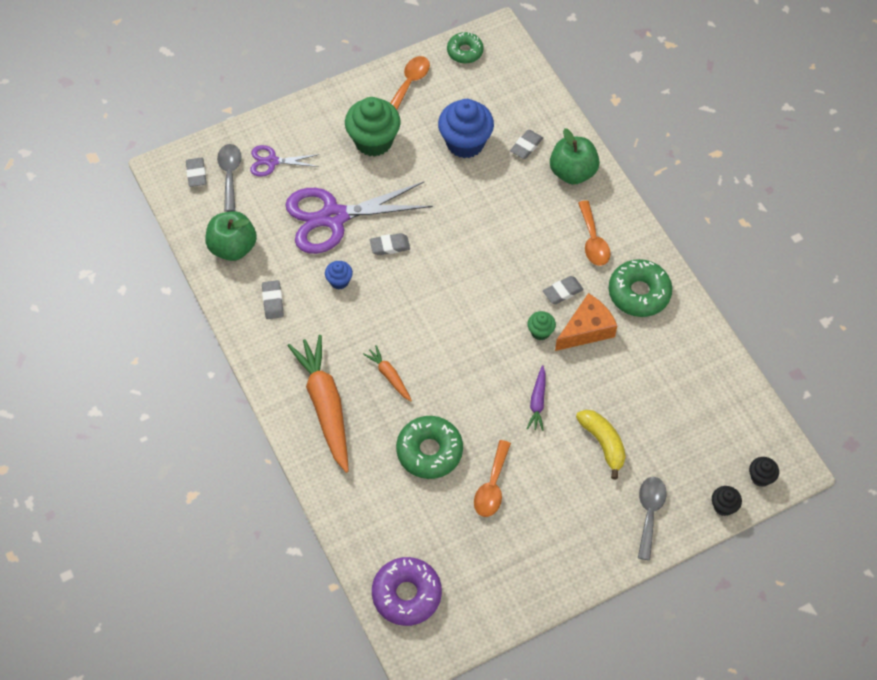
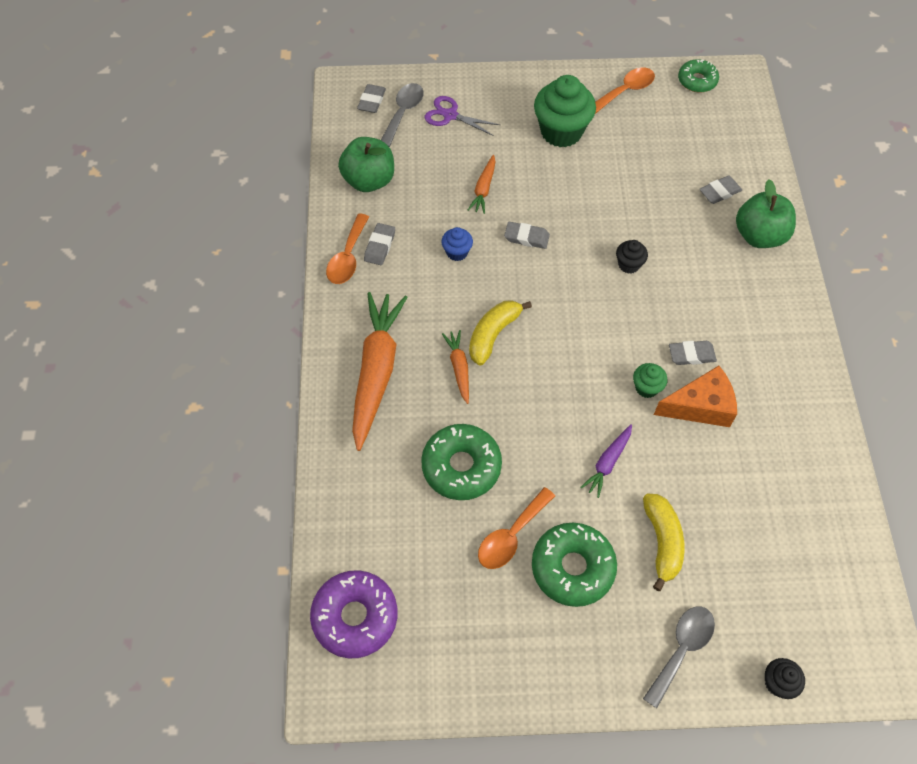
camera: 25 degrees right, 0 degrees up
(333, 217) = (483, 189): purple scissors -> orange carrot
(403, 338) = (493, 334): none -> yellow banana
(465, 143) = (655, 166): blue cupcake -> none
(593, 241) = (750, 314): orange spoon -> orange spoon (348, 257)
(639, 293) = (779, 390): green donut -> green donut (572, 568)
(760, 477) = (840, 667): black cupcake -> black cupcake (629, 265)

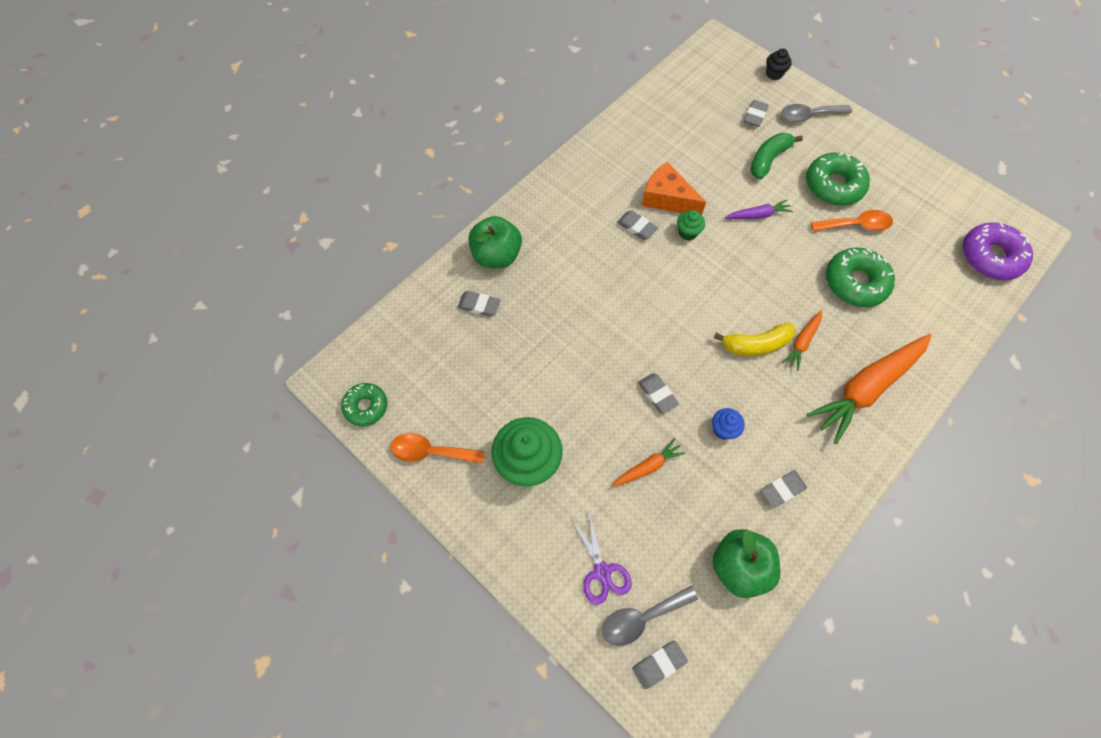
camera: 135 degrees left, 5 degrees up
(348, 257) = (818, 503): orange spoon -> none
(629, 265) = (607, 311): black cupcake -> none
(662, 542) = (768, 159): yellow banana -> green banana
(732, 592) = (755, 115): none -> grey eraser

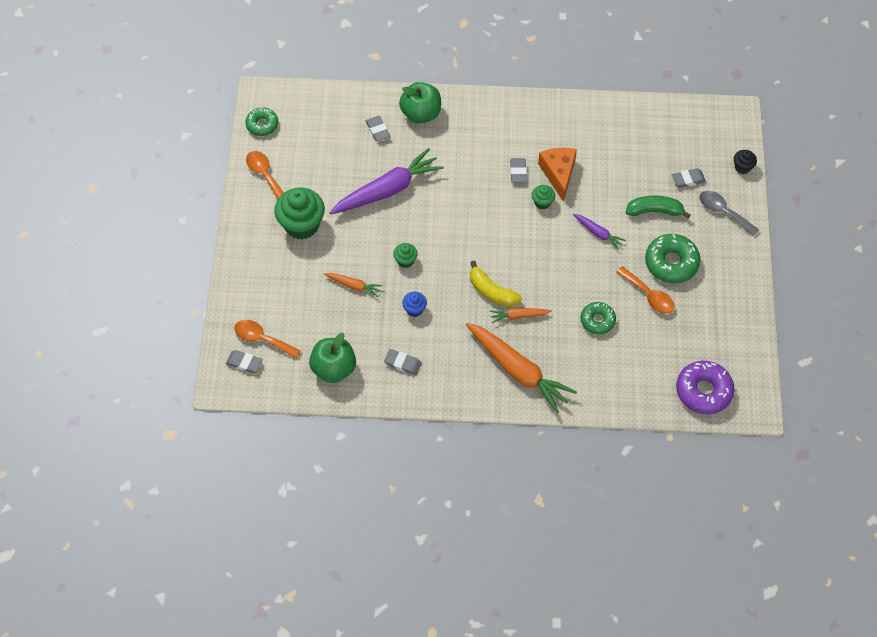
camera: 50 degrees right, 5 degrees down
(558, 348) = (387, 190): none -> purple carrot
(602, 571) = (271, 303): purple scissors -> none
(641, 618) = (262, 339): grey spoon -> orange spoon
(657, 394) = (405, 261): grey eraser -> green cupcake
(855, 282) = (597, 320): green donut -> green donut, size x0.63
(866, 388) = (518, 370): orange carrot -> orange carrot turned 150 degrees counterclockwise

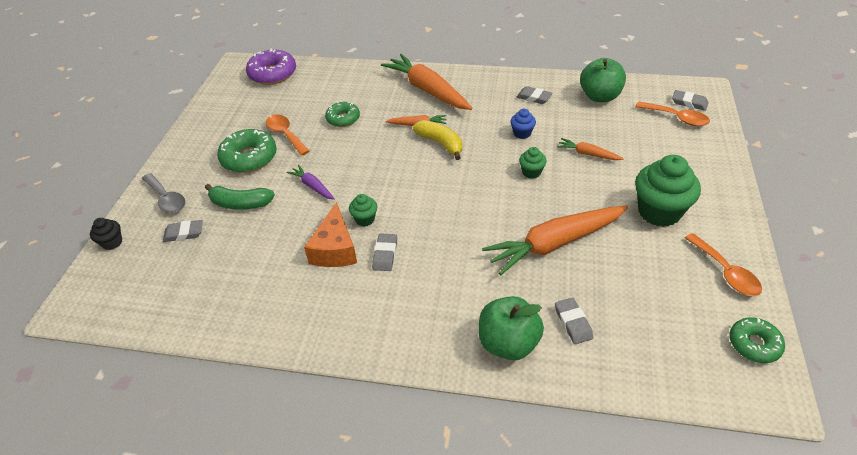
camera: 170 degrees left, 15 degrees down
(387, 190) = (554, 244): purple carrot -> orange carrot

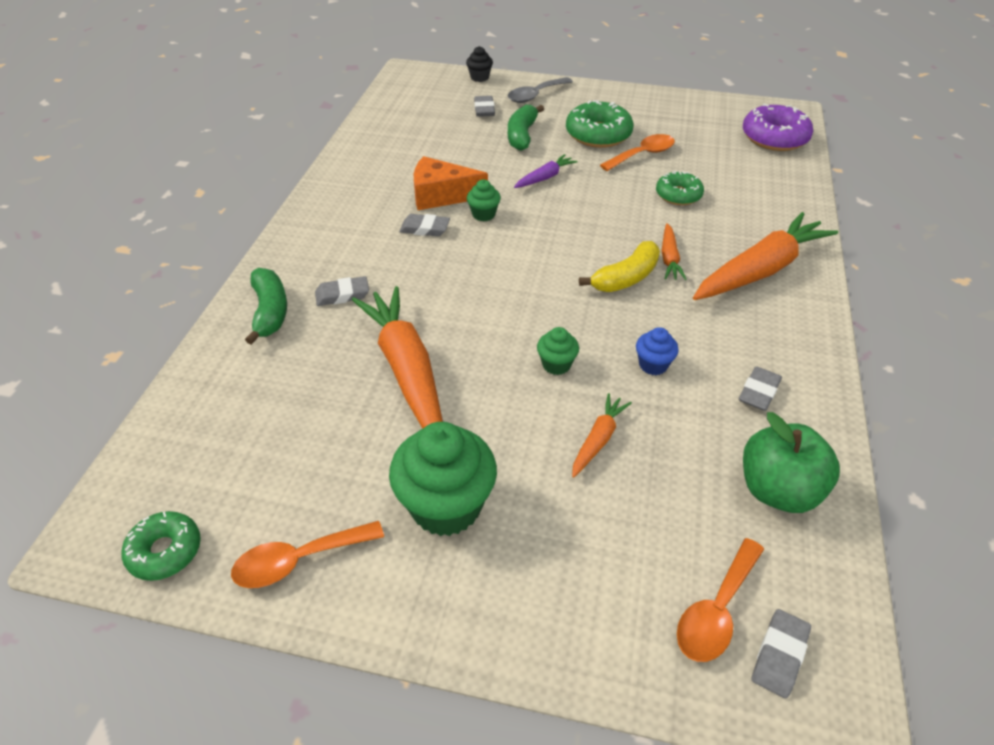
camera: 90 degrees right, 0 degrees up
(508, 343) = (270, 312): green apple -> green banana
(573, 323) = (275, 368): grey eraser -> grey eraser (342, 295)

